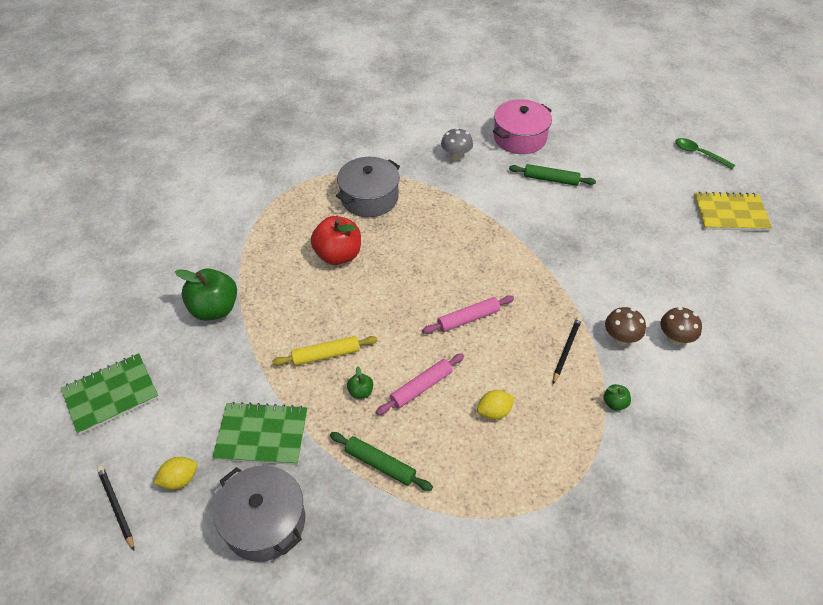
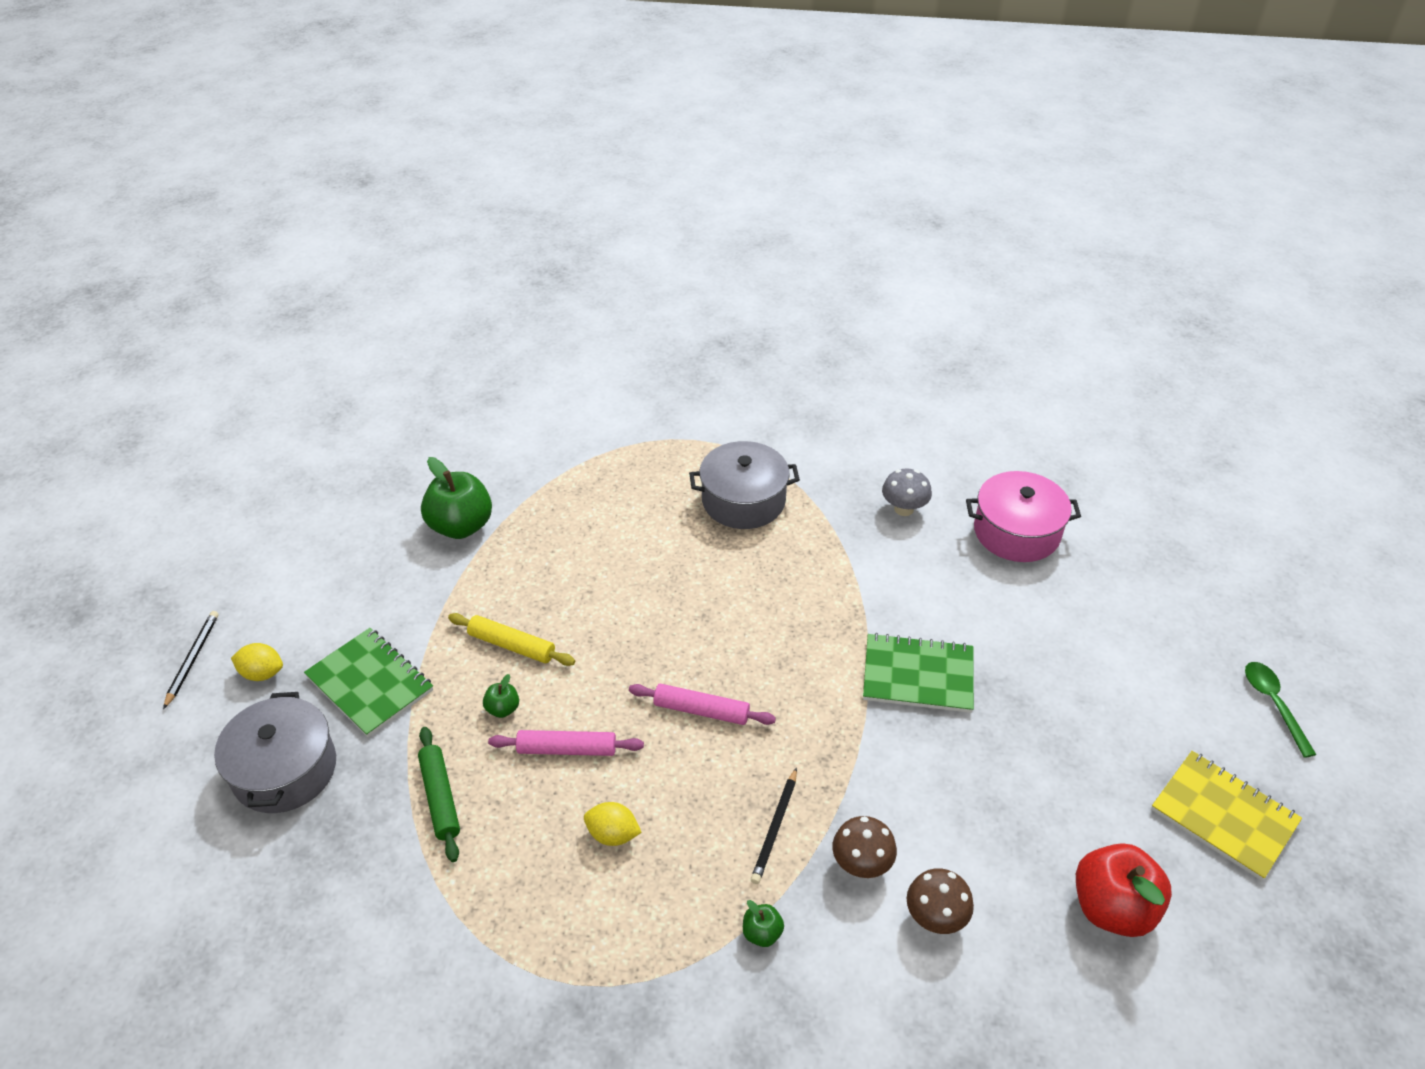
camera: 40 degrees right, 5 degrees down
(111, 394) = (292, 551): green notebook -> green notebook (918, 675)
(338, 255) = (639, 545): red apple -> red apple (1112, 908)
(551, 179) = (998, 609): green rolling pin -> none
(566, 350) = (775, 828): black pencil -> black pencil turned 135 degrees clockwise

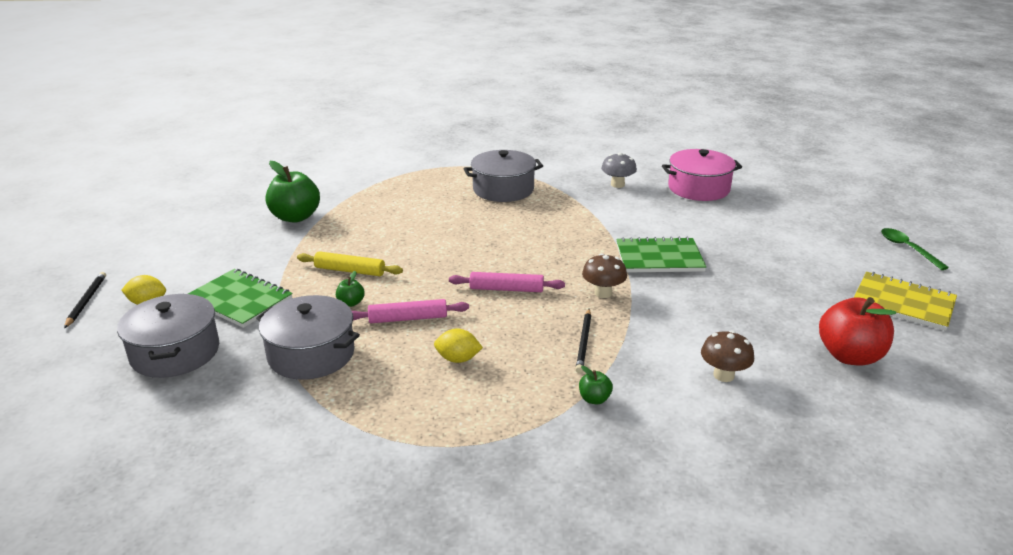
camera: 10 degrees left, 15 degrees down
(440, 797) = (311, 354): green rolling pin -> grey pot
(861, 864) = (656, 354): brown mushroom -> brown mushroom (603, 293)

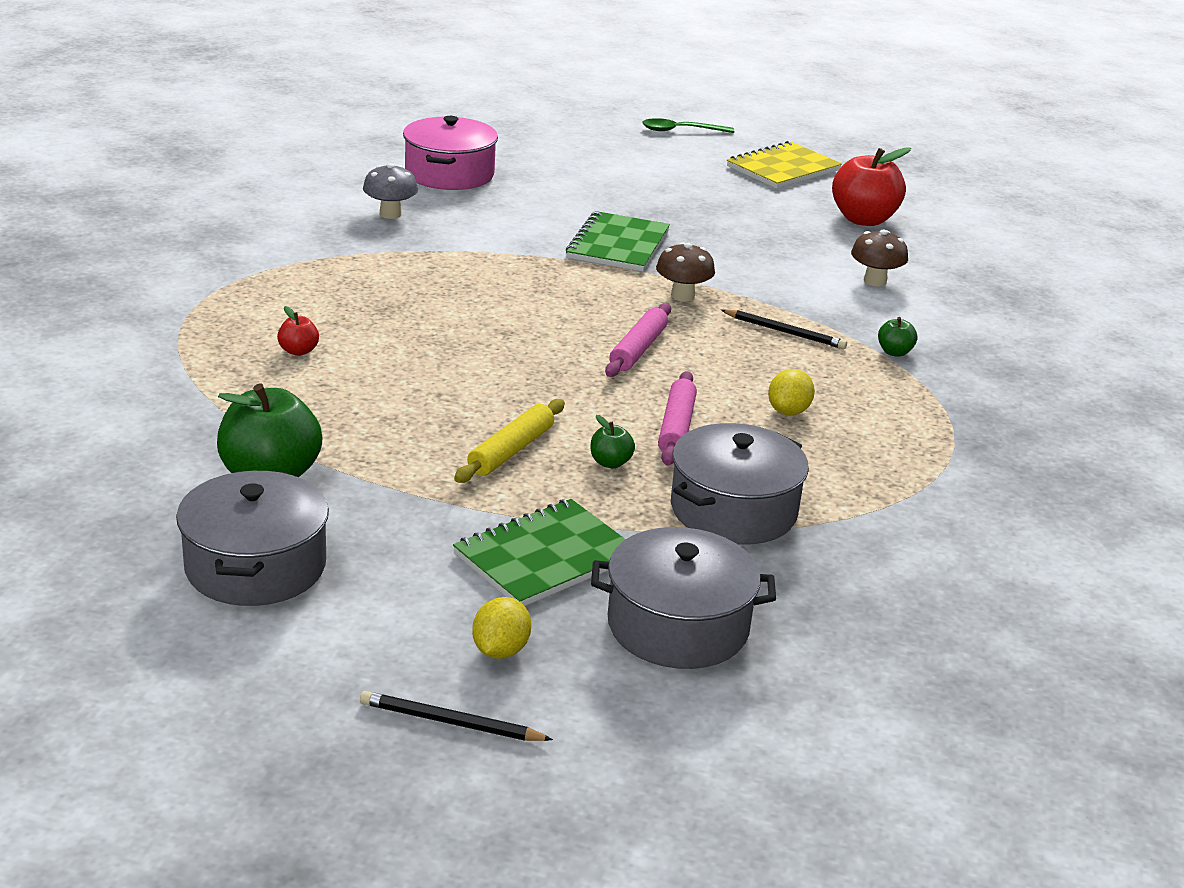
camera: 75 degrees left, 0 degrees up
(425, 197) = (298, 351): none -> red apple
(503, 189) = (329, 289): grey pot -> grey pot (256, 566)

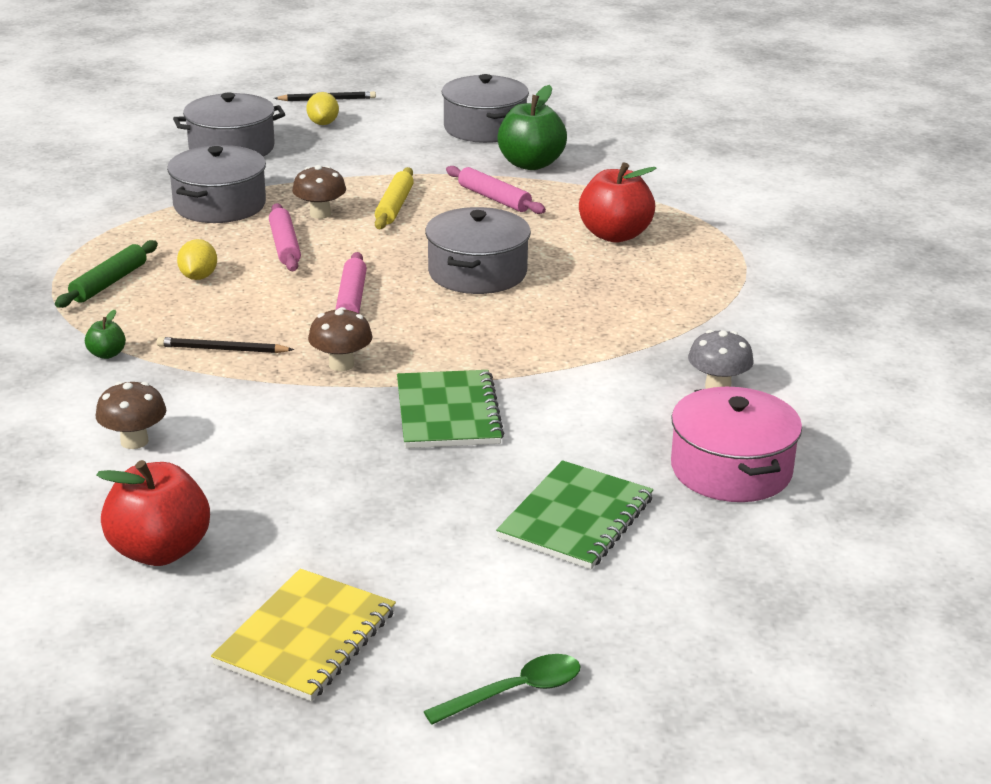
camera: 160 degrees right, 0 degrees up
(298, 351) = (615, 235): red apple -> red apple, size x2.20
(378, 432) = (494, 198): none -> pink rolling pin
(489, 346) = (477, 272): none -> grey pot
(545, 557) = (327, 161): green notebook -> green notebook (576, 518)
(610, 463) = (320, 214): green apple -> brown mushroom
(889, 427) = (109, 283): none -> green rolling pin

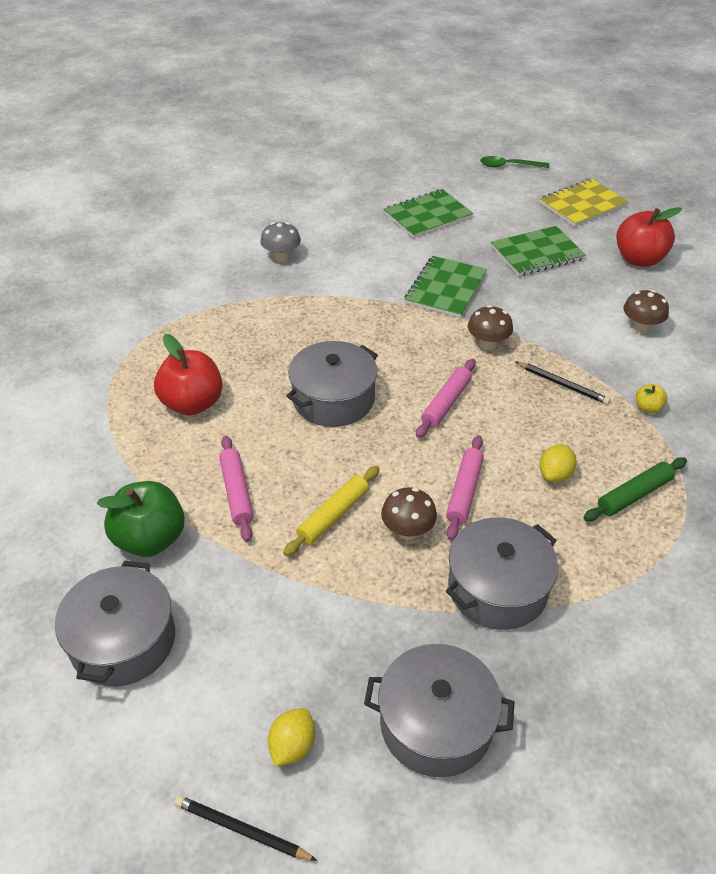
camera: 150 degrees left, 15 degrees up
(107, 354) = (647, 408): green apple -> yellow apple
(343, 507) = (537, 253): none -> green notebook
(731, 469) = (331, 215): pink pot -> none

